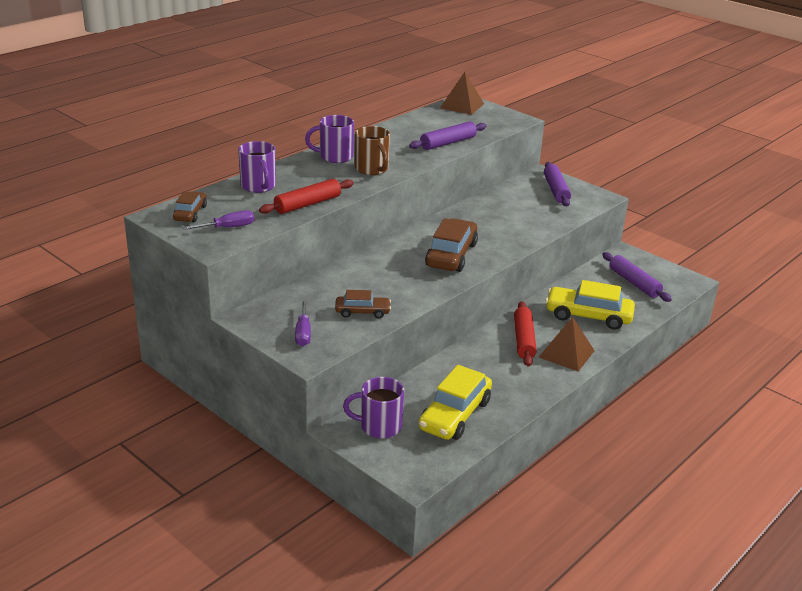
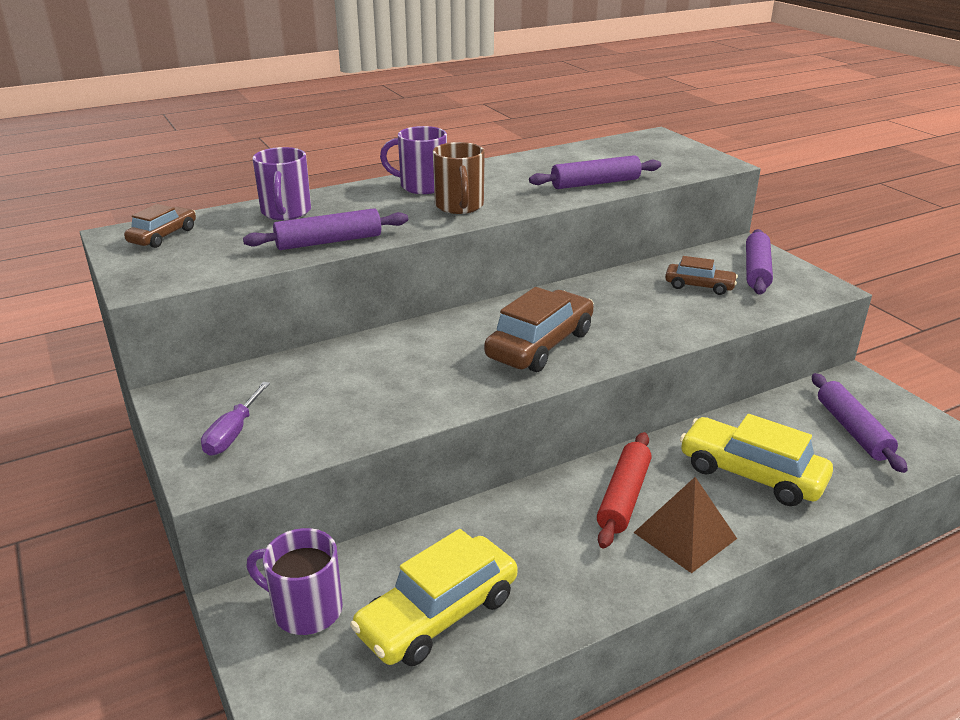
camera: 20 degrees right, 0 degrees up
(228, 228) = (190, 260): purple screwdriver -> none
(307, 204) = (329, 241): red rolling pin -> purple rolling pin
(362, 312) = (345, 414): brown car -> brown car (699, 286)
(462, 106) = (648, 141): brown pyramid -> none

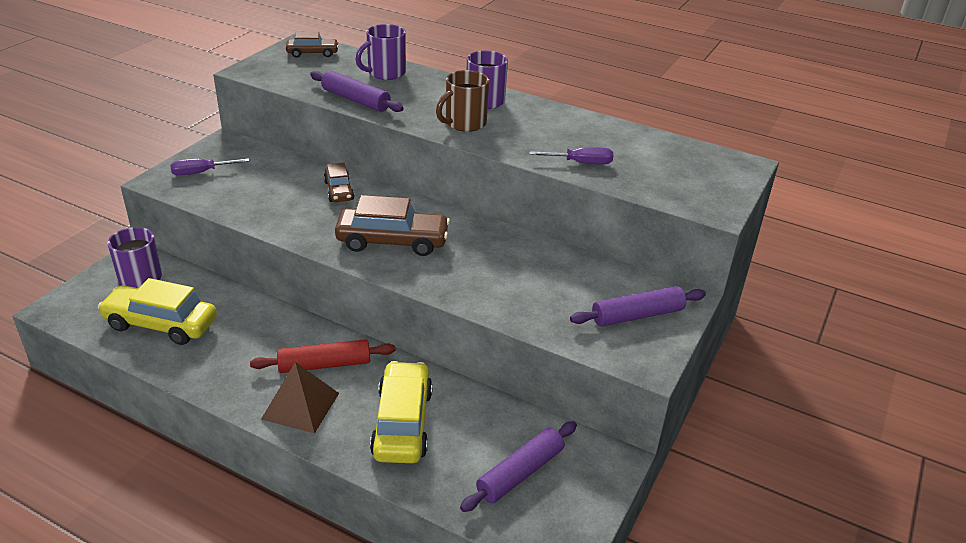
camera: 55 degrees right, 5 degrees up
(595, 183) = (581, 163): purple rolling pin -> purple screwdriver
(699, 286) = (568, 290): brown car -> brown car (339, 191)

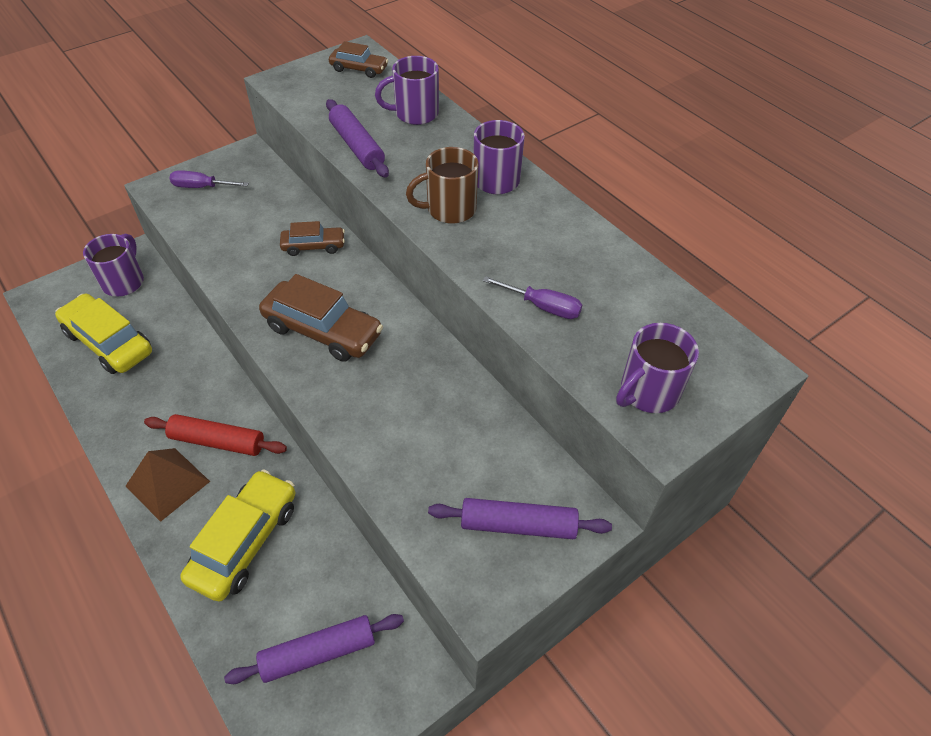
camera: 25 degrees right, 15 degrees up
(339, 191) = (313, 246): brown car -> brown car turned 105 degrees counterclockwise
(689, 191) = (648, 392): none -> purple mug

